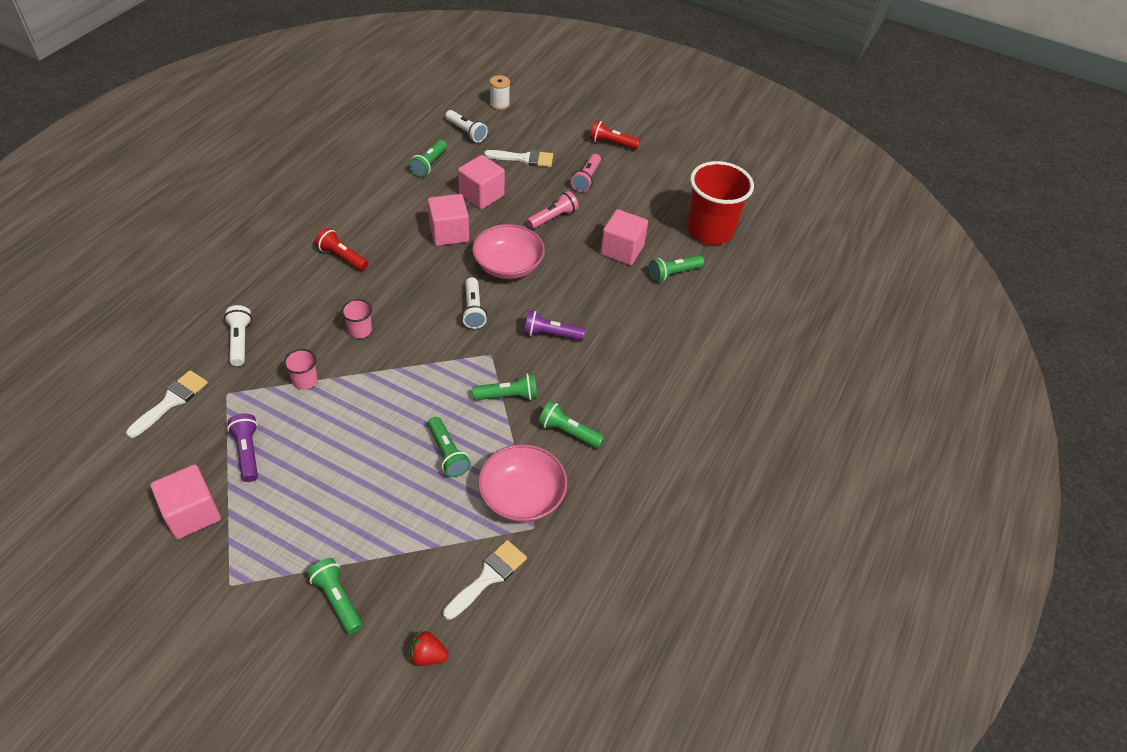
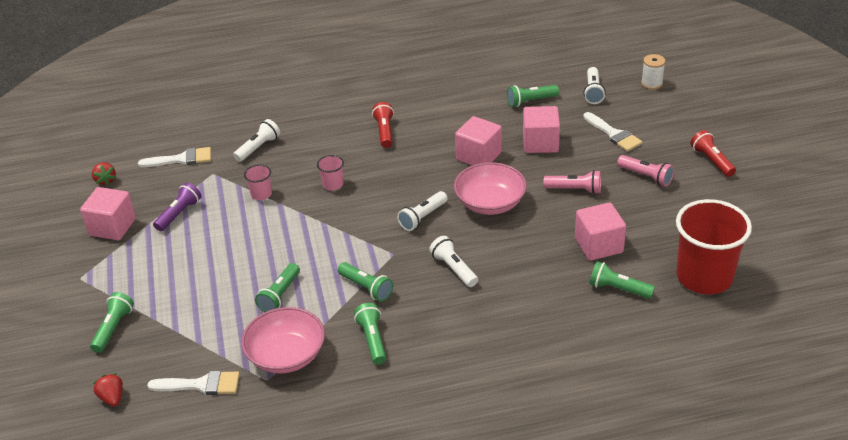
camera: 55 degrees right, 10 degrees down
(113, 476) = (105, 180): none -> red strawberry
(550, 334) = (453, 269): purple flashlight -> white flashlight
(586, 179) = (646, 176): pink flashlight -> pink flashlight turned 120 degrees counterclockwise

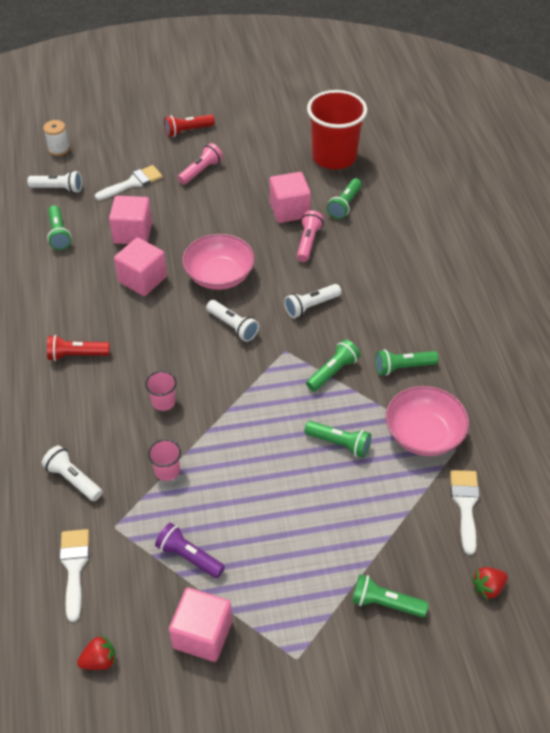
camera: 90 degrees left, 10 degrees up
(575, 189) = (210, 216): pink flashlight -> pink flashlight (308, 242)

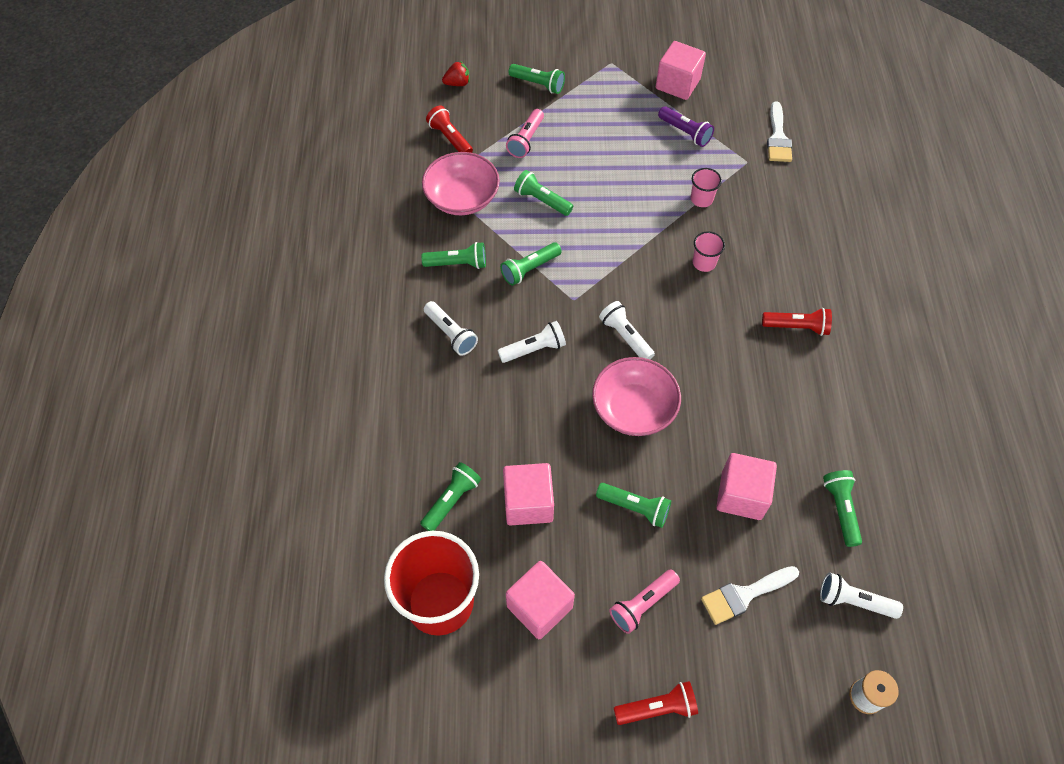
camera: 170 degrees left, 10 degrees up
(73, 479) = (786, 203): white flashlight -> white flashlight (451, 334)
(99, 660) = (753, 79): red strawberry -> none
(142, 279) = (727, 417): pink cube -> pink cube (539, 606)
(211, 217) = (635, 507): none -> green flashlight
(308, 242) = (516, 443): pink flashlight -> pink flashlight (526, 140)
(465, 504) = (450, 138): white brush -> red flashlight

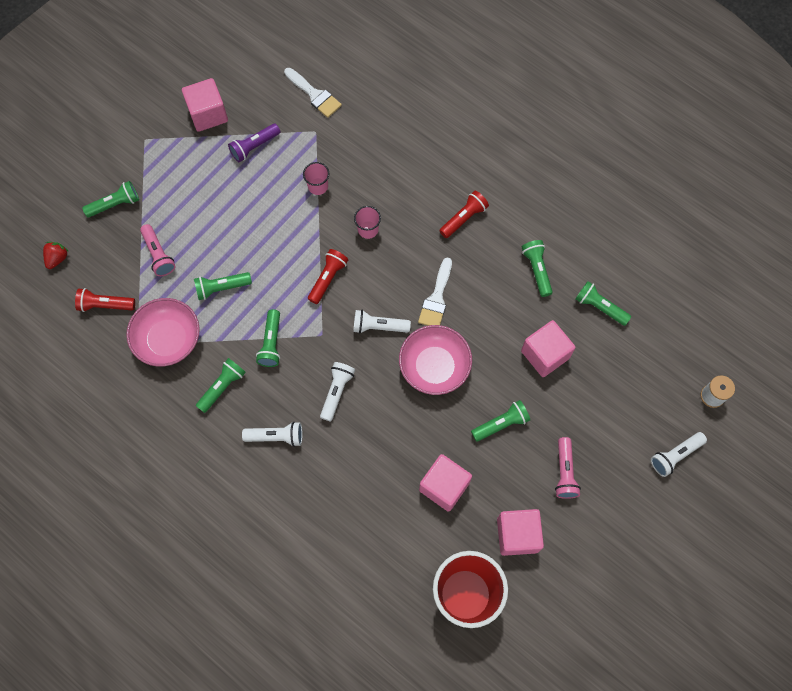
camera: 50 degrees left, 10 degrees up
(451, 500) = (402, 533): green flashlight -> green flashlight (536, 270)
(657, 707) = (631, 516): red flashlight -> red flashlight (327, 278)
(685, 132) = (254, 147): purple flashlight -> purple flashlight turned 150 degrees clockwise
(744, 595) = (605, 409): white brush -> white brush (436, 298)
(853, 601) = (657, 352): white flashlight -> white flashlight (675, 456)

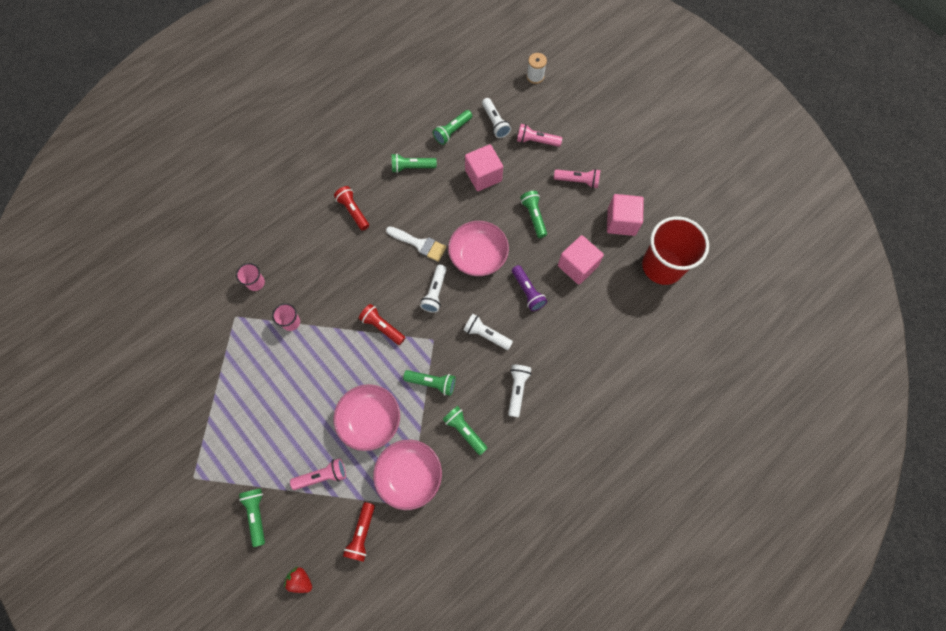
camera: 80 degrees left, 0 degrees up
(208, 114) = (185, 412): pink cube -> none
(221, 288) = (370, 420): green flashlight -> pink bowl
(254, 147) = (234, 373): purple flashlight -> purple flashlight (528, 292)
(314, 95) = (197, 311): white brush -> none
(368, 229) = (344, 287): pink cup -> pink cup (256, 283)
(611, 411) = (536, 141): none -> pink flashlight
(675, 456) = (575, 109): white flashlight -> white flashlight (495, 123)

